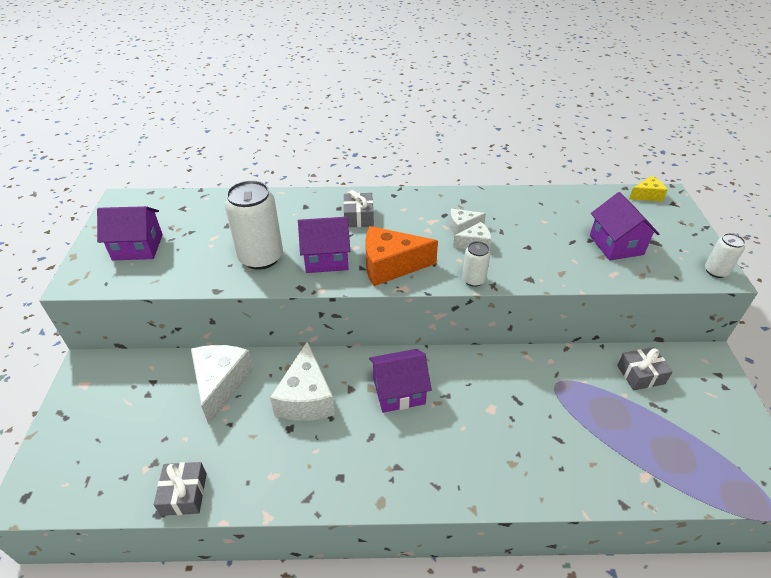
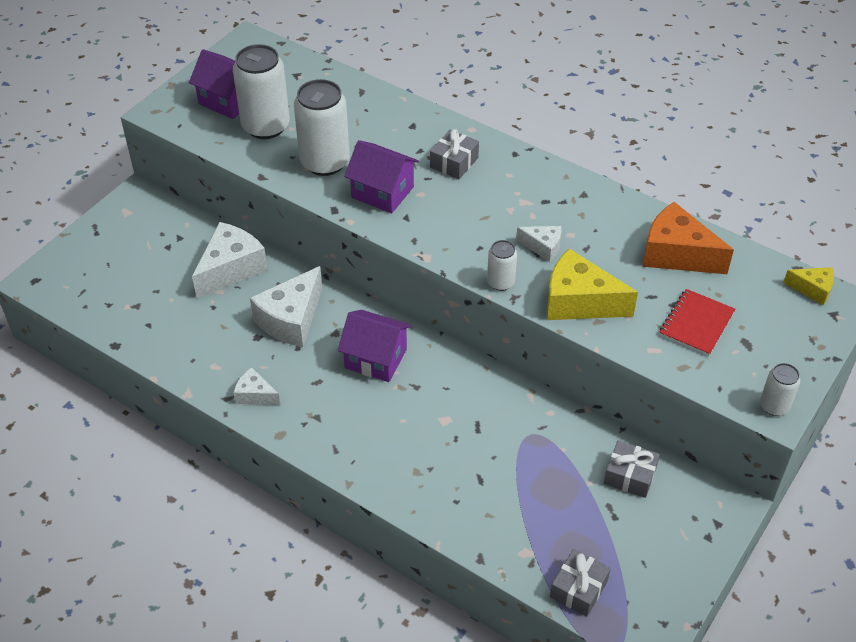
camera: 35 degrees right, 5 degrees up
(184, 494) = (141, 341): grey gift -> grey gift (578, 589)
(187, 252) = (266, 126): none -> white can
(391, 266) = (435, 229): orange cheese -> orange cheese (676, 254)
(462, 227) = (549, 224): white cheese -> white cheese (255, 395)
(536, 267) = (579, 302): none -> yellow cheese
(616, 245) = (696, 323): purple house -> red notebook

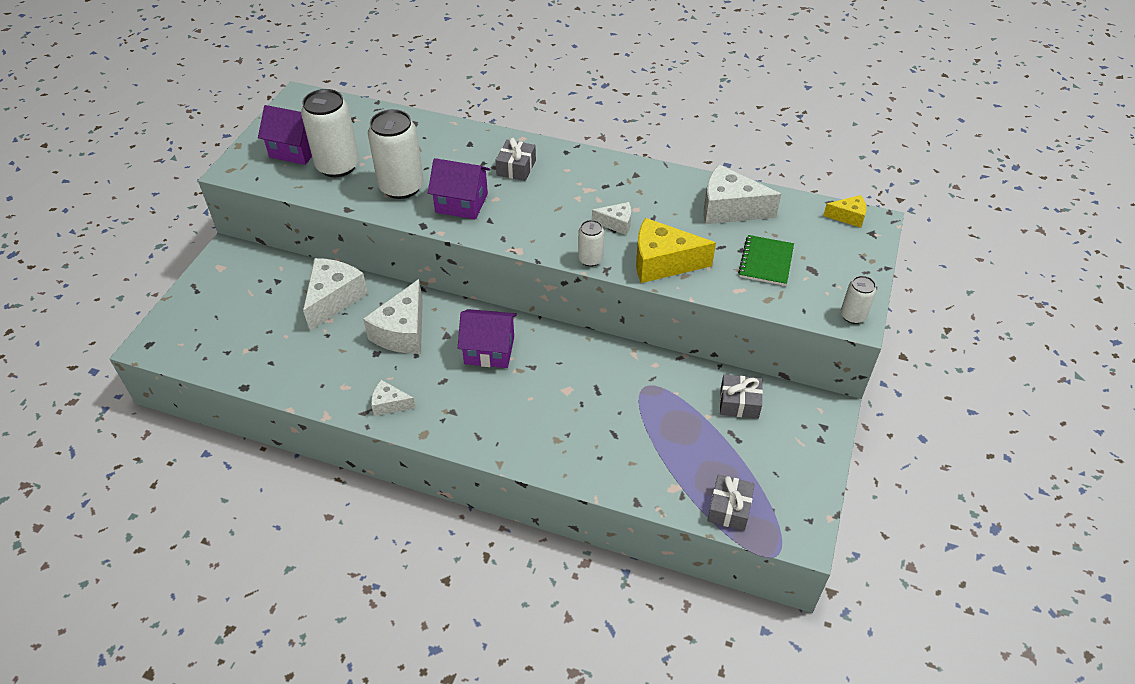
camera: 15 degrees left, 0 degrees up
(676, 254) = (729, 209): orange cheese -> white cheese
(696, 323) = (766, 262): red notebook -> green notebook

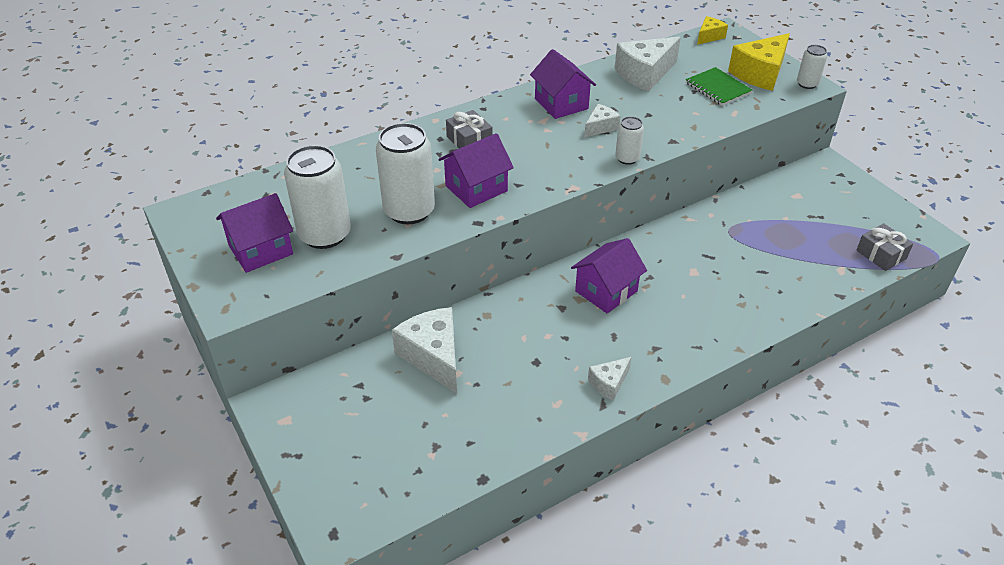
camera: 50 degrees left, 5 degrees down
(403, 332) = (528, 332): white cheese -> none
(623, 186) = (561, 104): none -> purple house
(662, 263) = (669, 129): yellow cheese -> yellow cheese (760, 74)
(739, 403) = (786, 197): grey gift -> none

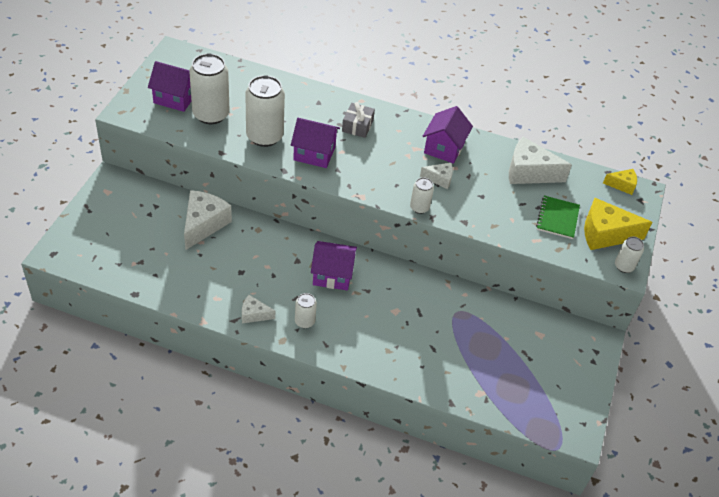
camera: 45 degrees right, 5 degrees up
(653, 346) = (304, 321): none -> white can
(881, 254) = (522, 411): grey gift -> none

